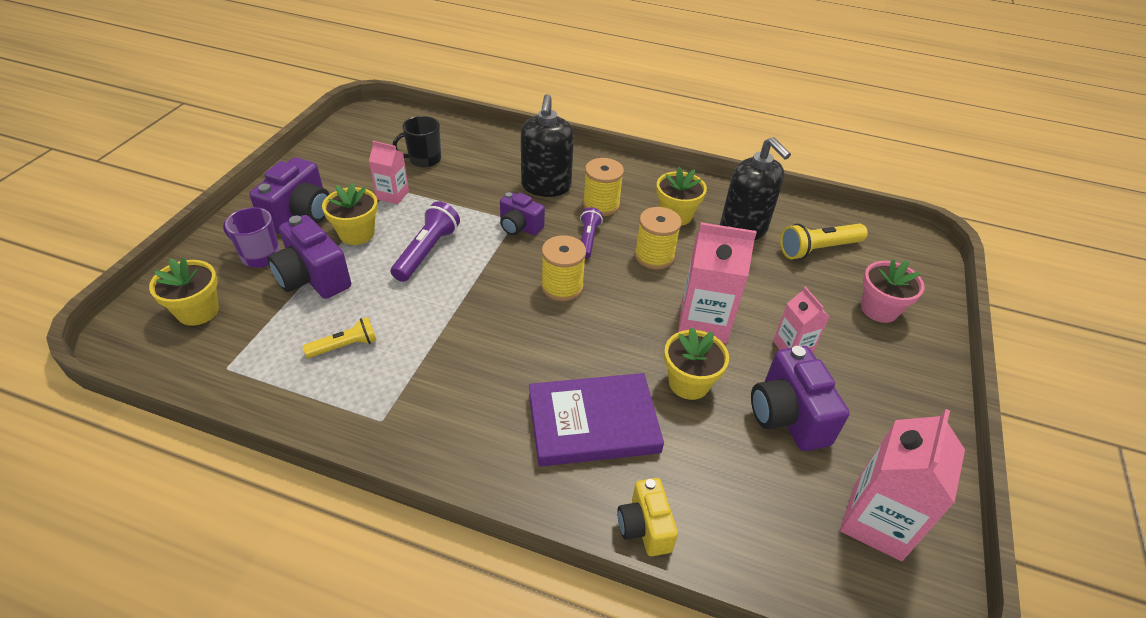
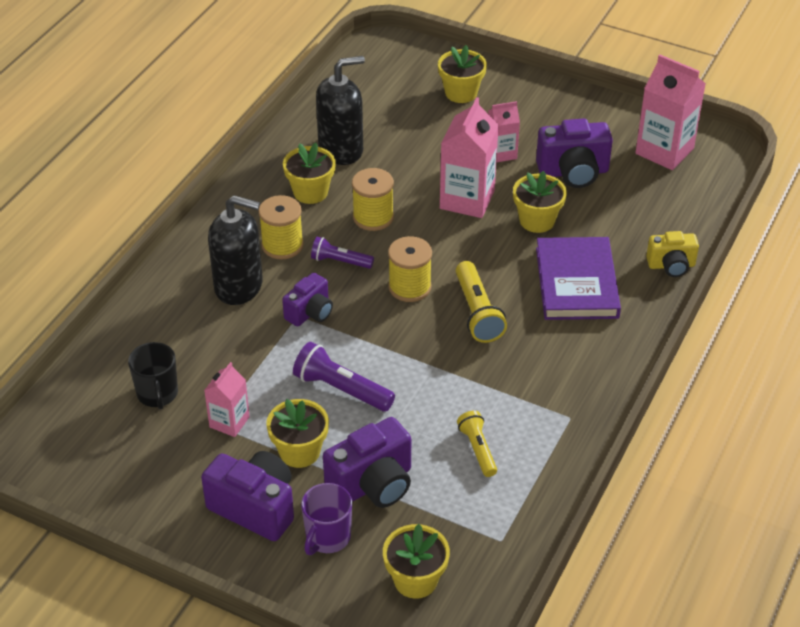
camera: 80 degrees left, 0 degrees up
(818, 249) = (378, 108): yellow flashlight -> yellow flashlight (477, 312)
(879, 309) = (461, 93): pink flower pot -> yellow flower pot

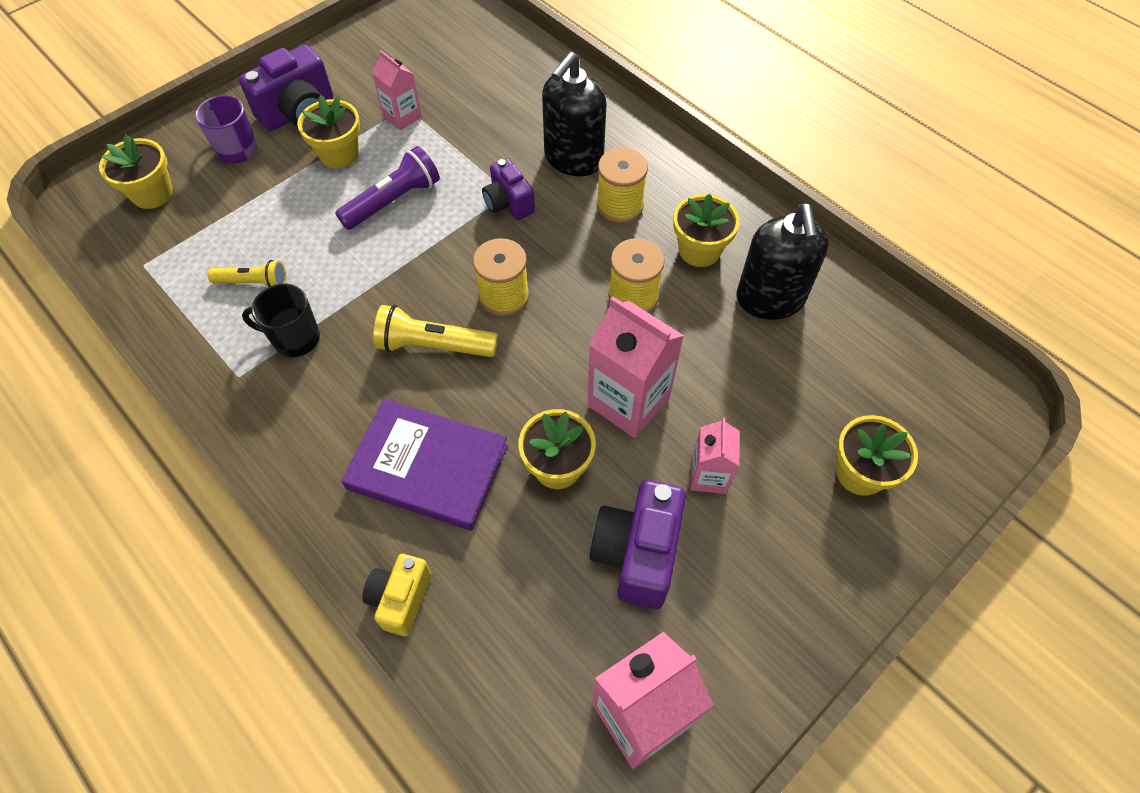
camera: 110 degrees right, 15 degrees up
(157, 394) = (463, 79): black mug -> black mug (295, 338)
(340, 261) = (572, 246): purple flashlight -> none
(373, 484) = (269, 193): purple camera -> none

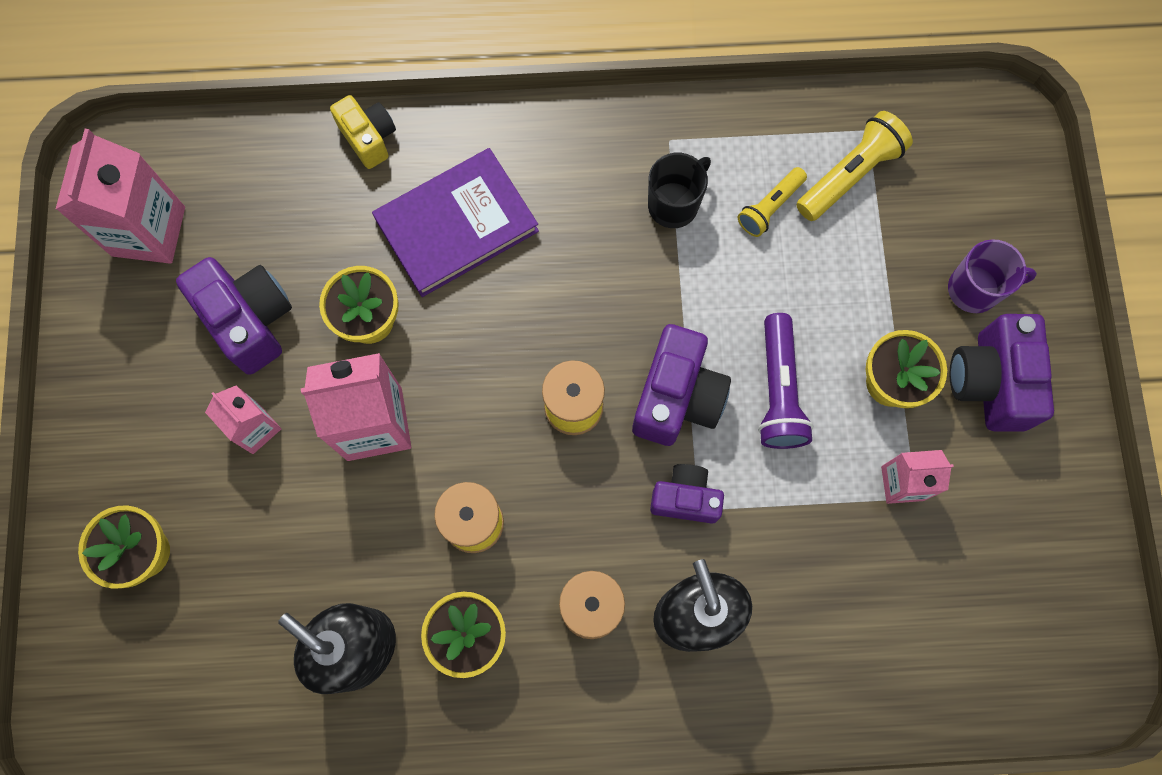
camera: 130 degrees right, 15 degrees up
(152, 193) = (964, 182): yellow flower pot -> none
(434, 345) = (570, 309): yellow flashlight -> yellow flashlight (849, 175)
(445, 247) = (677, 397): none -> purple camera

